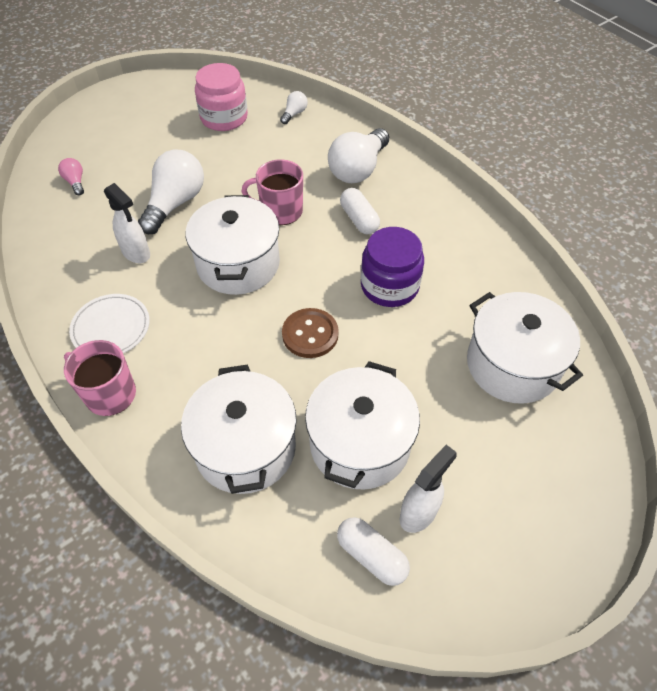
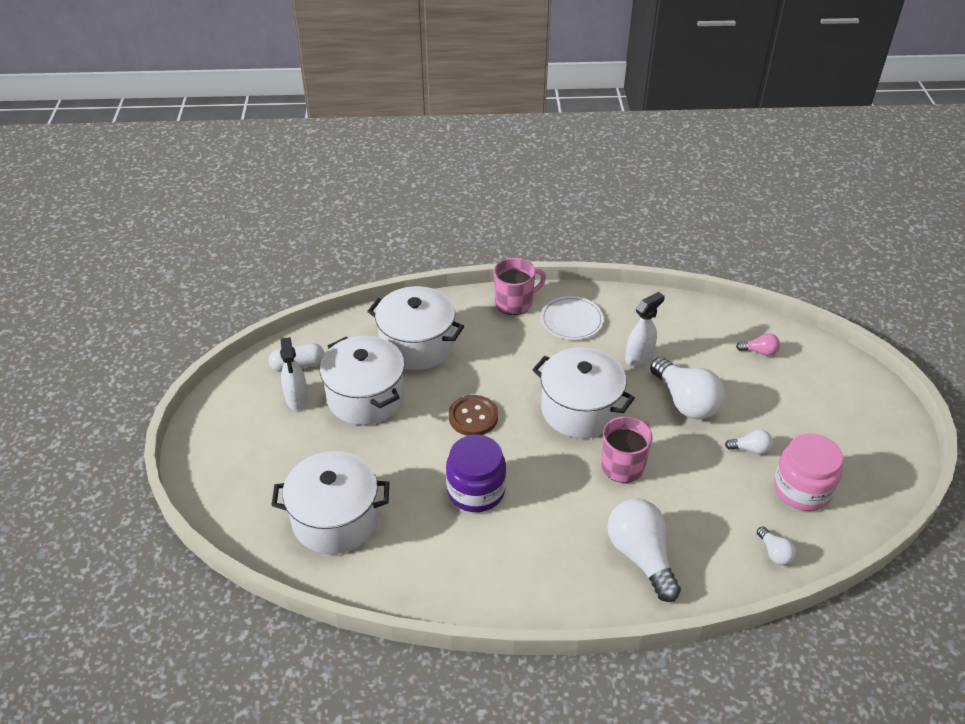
camera: 125 degrees right, 10 degrees down
(136, 253) = (639, 357): white spray bottle -> white spray bottle turned 150 degrees clockwise
(203, 152) = (750, 449): none -> white light bulb
(359, 219) = (569, 515): white capsule -> none

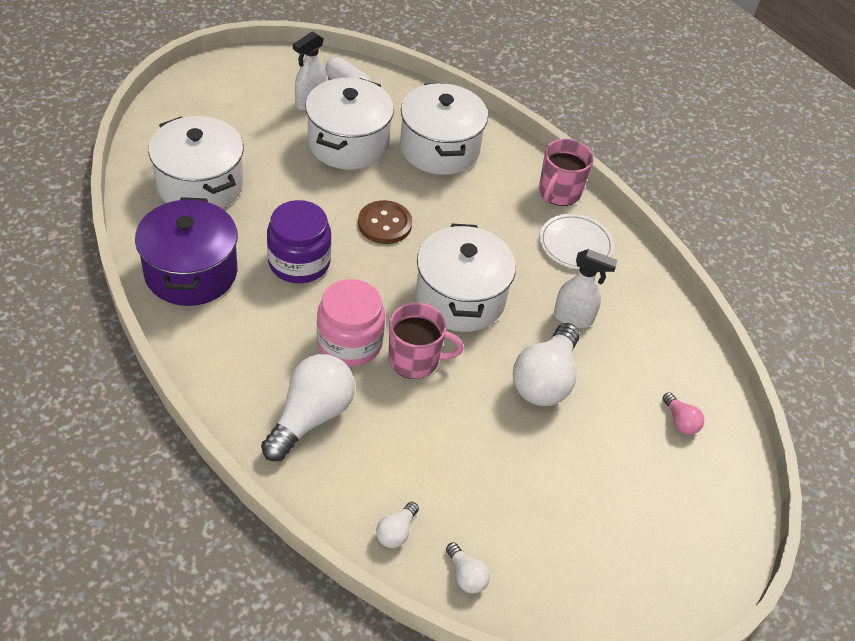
camera: 50 degrees right, 5 degrees up
(435, 570) = (191, 272): none -> purple pot
(514, 302) = (559, 192): pink mug -> pink mug turned 90 degrees clockwise
(750, 449) = (525, 462): white light bulb -> white light bulb (466, 576)
(802, 489) = (505, 530): pink jar -> pink jar (349, 342)

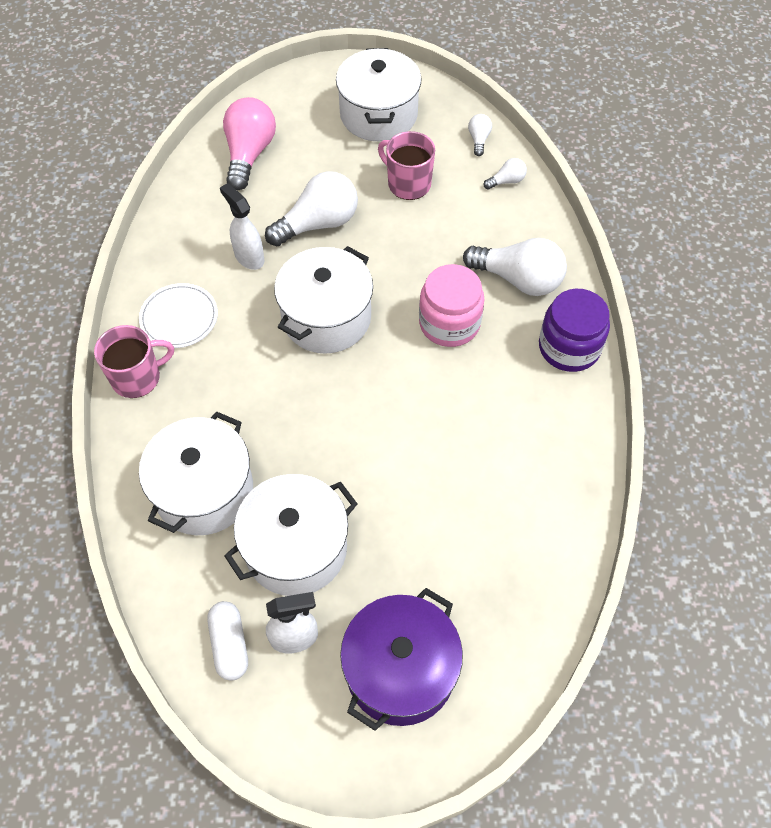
camera: 140 degrees left, 10 degrees up
(191, 272) = (552, 458): purple pot -> purple pot (400, 670)
(200, 185) = (492, 567): white pot -> white pot (379, 114)
(299, 262) = (444, 420): purple jar -> purple jar (569, 347)
(311, 417) = (518, 279): white light bulb -> white light bulb turned 135 degrees counterclockwise
(384, 224) = (334, 424): brown button -> none
(415, 360) = (406, 284): pink mug -> pink mug (408, 184)
(680, 421) = (249, 154): pink light bulb -> pink light bulb, size x2.14

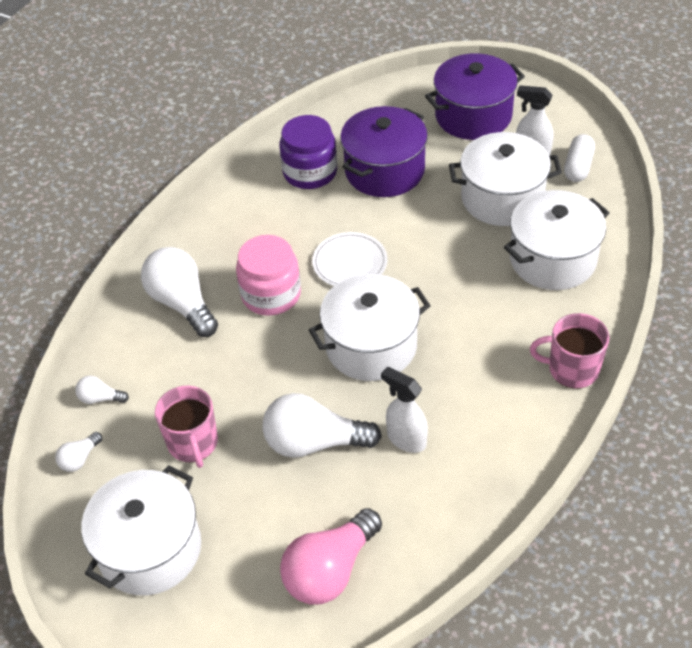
camera: 145 degrees left, 10 degrees down
(179, 318) = (507, 407): white plate -> white plate (350, 263)
(249, 257) = (406, 439): white spray bottle -> white spray bottle turned 135 degrees clockwise
(448, 522) = (384, 171): none -> purple pot
(569, 347) = (196, 236): purple jar -> purple jar (310, 172)

